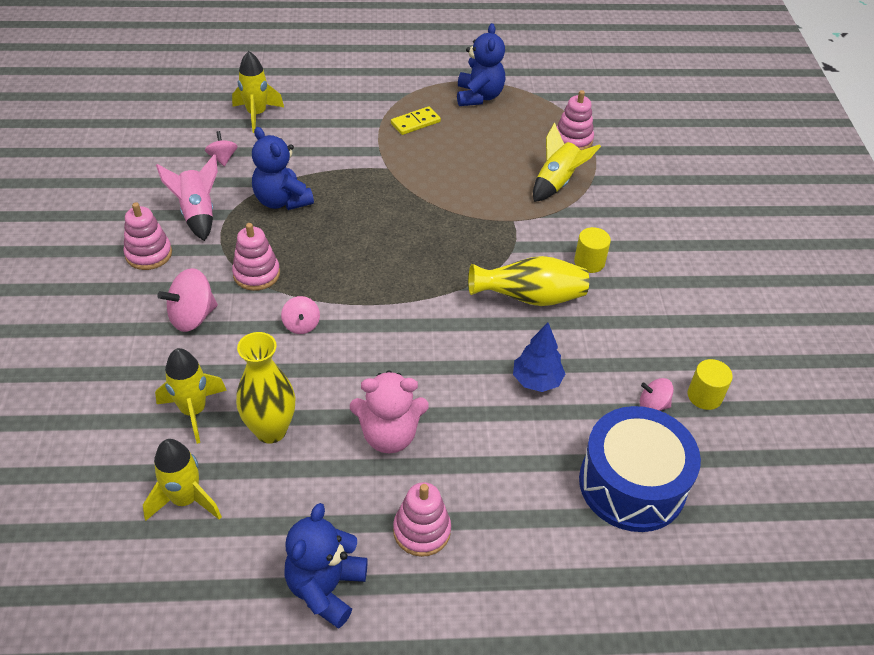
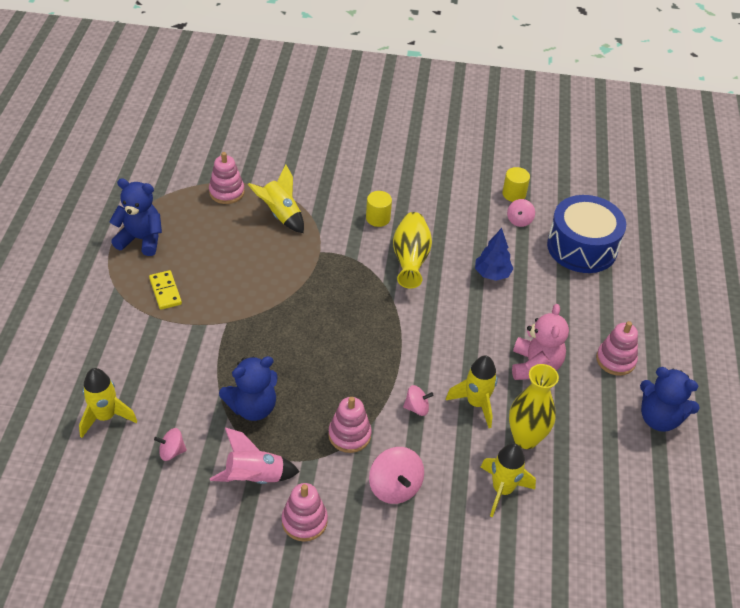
camera: 80 degrees left, 0 degrees up
(185, 499) = (587, 498): yellow rocket -> yellow rocket (476, 403)

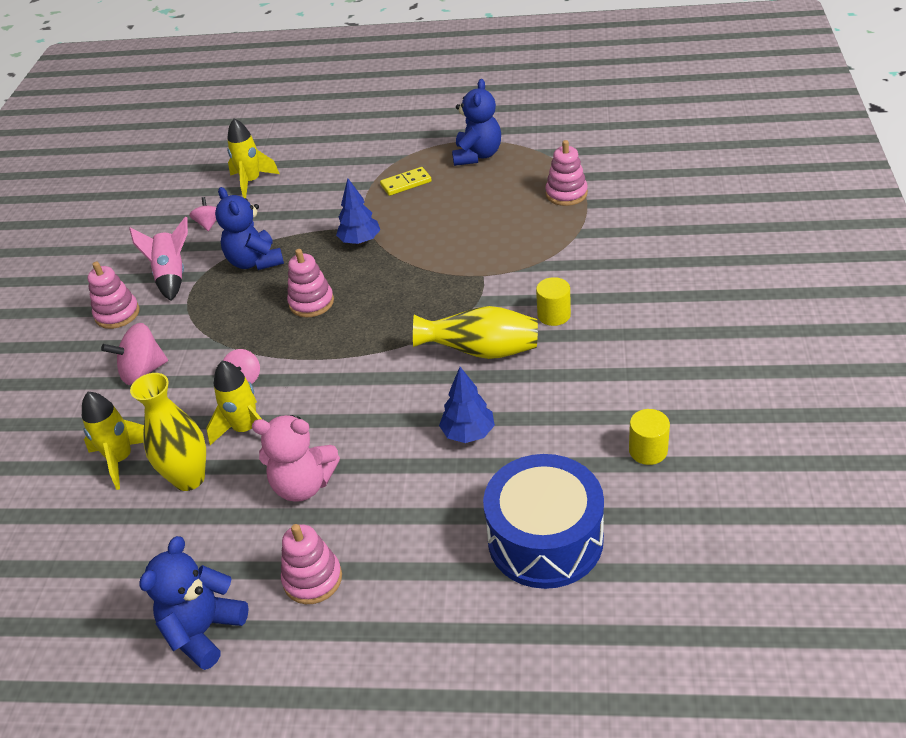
camera: 95 degrees right, 5 degrees down
(246, 327) = (360, 241): none -> blue tree
(280, 215) = (538, 237): yellow rocket -> none
(349, 435) = (213, 331): pink stacking toy -> pink stacking toy (311, 303)
(519, 220) = (588, 459): pink spinning top -> none

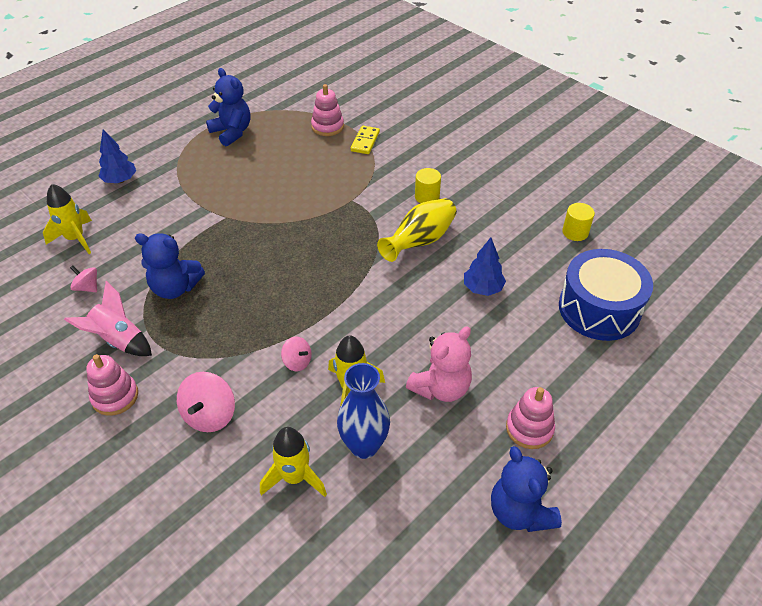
camera: 55 degrees left, 5 degrees up
(189, 478) = (364, 446): yellow vase -> blue vase
(311, 303) = (265, 285): pink stacking toy -> none
(360, 241) = (235, 228): blue tree -> blue tree (120, 180)
(406, 183) = (208, 175): yellow domino -> yellow domino (365, 141)

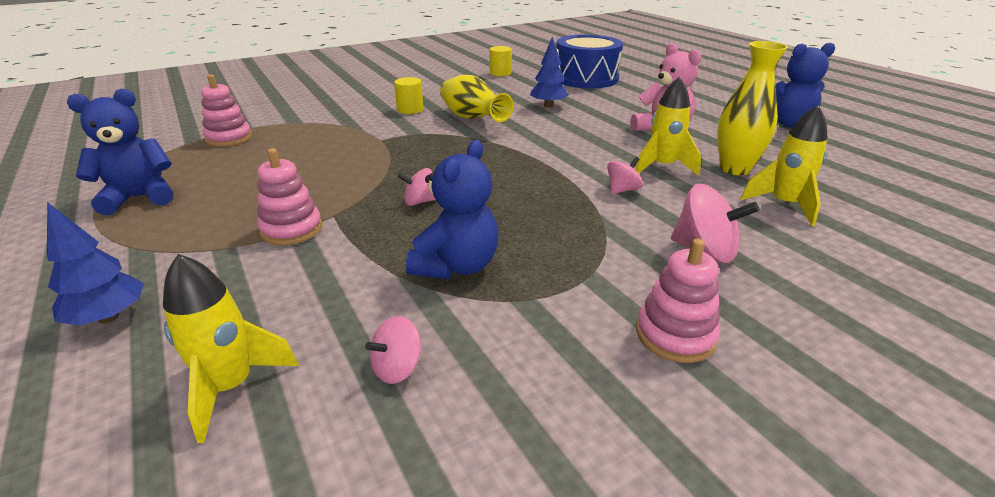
camera: 75 degrees left, 15 degrees down
(119, 340) = (552, 328): pink rocket -> none
(252, 250) = (419, 202): none -> pink spinning top
(364, 446) = (734, 169): blue vase -> yellow vase
(365, 141) = (287, 124): yellow domino -> none
(529, 428) = (704, 111): pink stacking toy -> pink stacking toy (291, 229)

